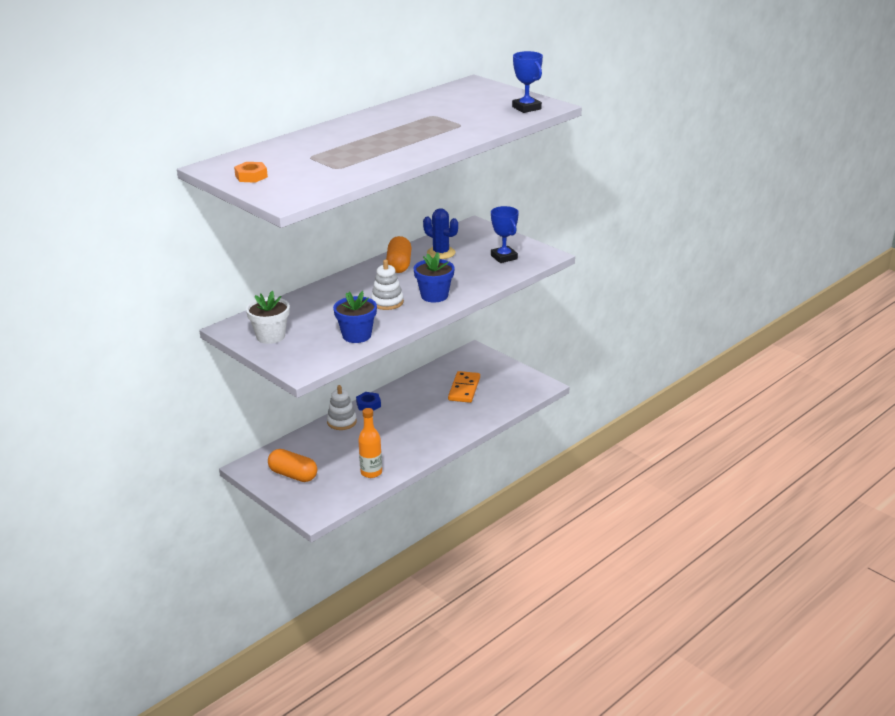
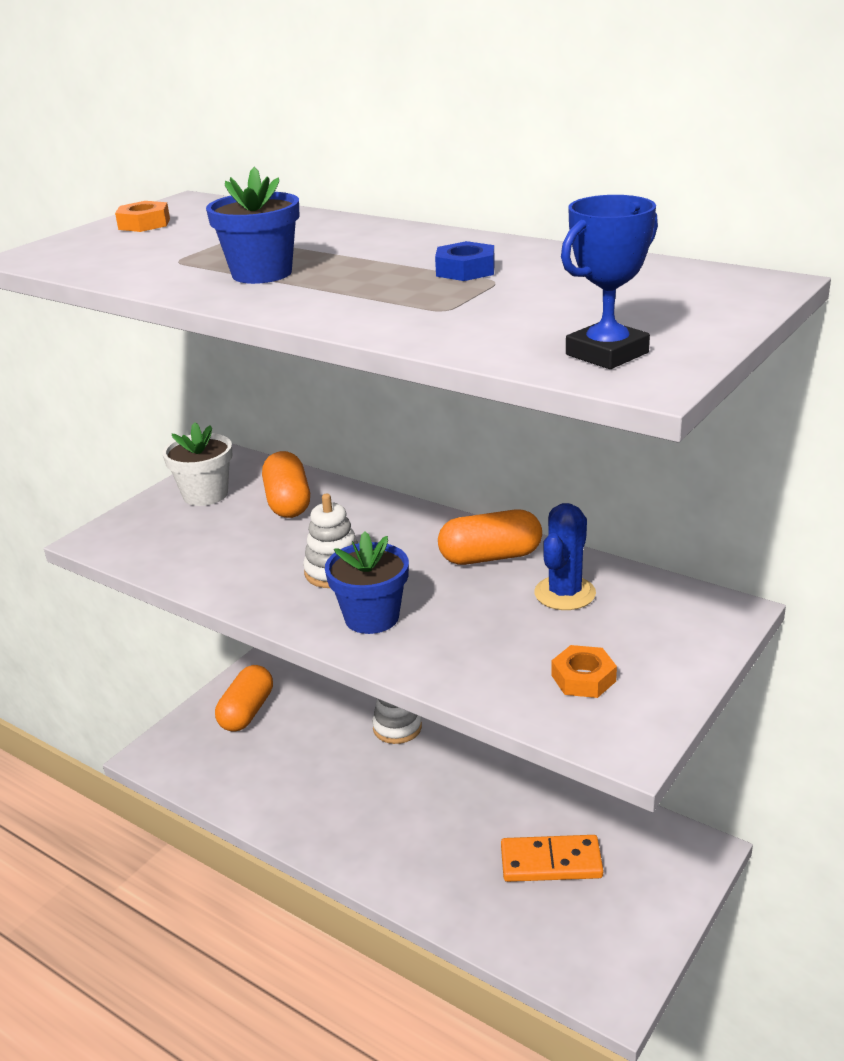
camera: 80 degrees right, 0 degrees up
(302, 311) = (288, 502): none -> orange capsule
(356, 335) = (208, 565): blue flower pot -> blue flower pot (262, 273)
(368, 405) = (456, 746): blue nut -> blue nut (465, 270)
(371, 472) = (259, 793): orange bottle -> none
(504, 257) = (583, 678): blue trophy -> orange nut

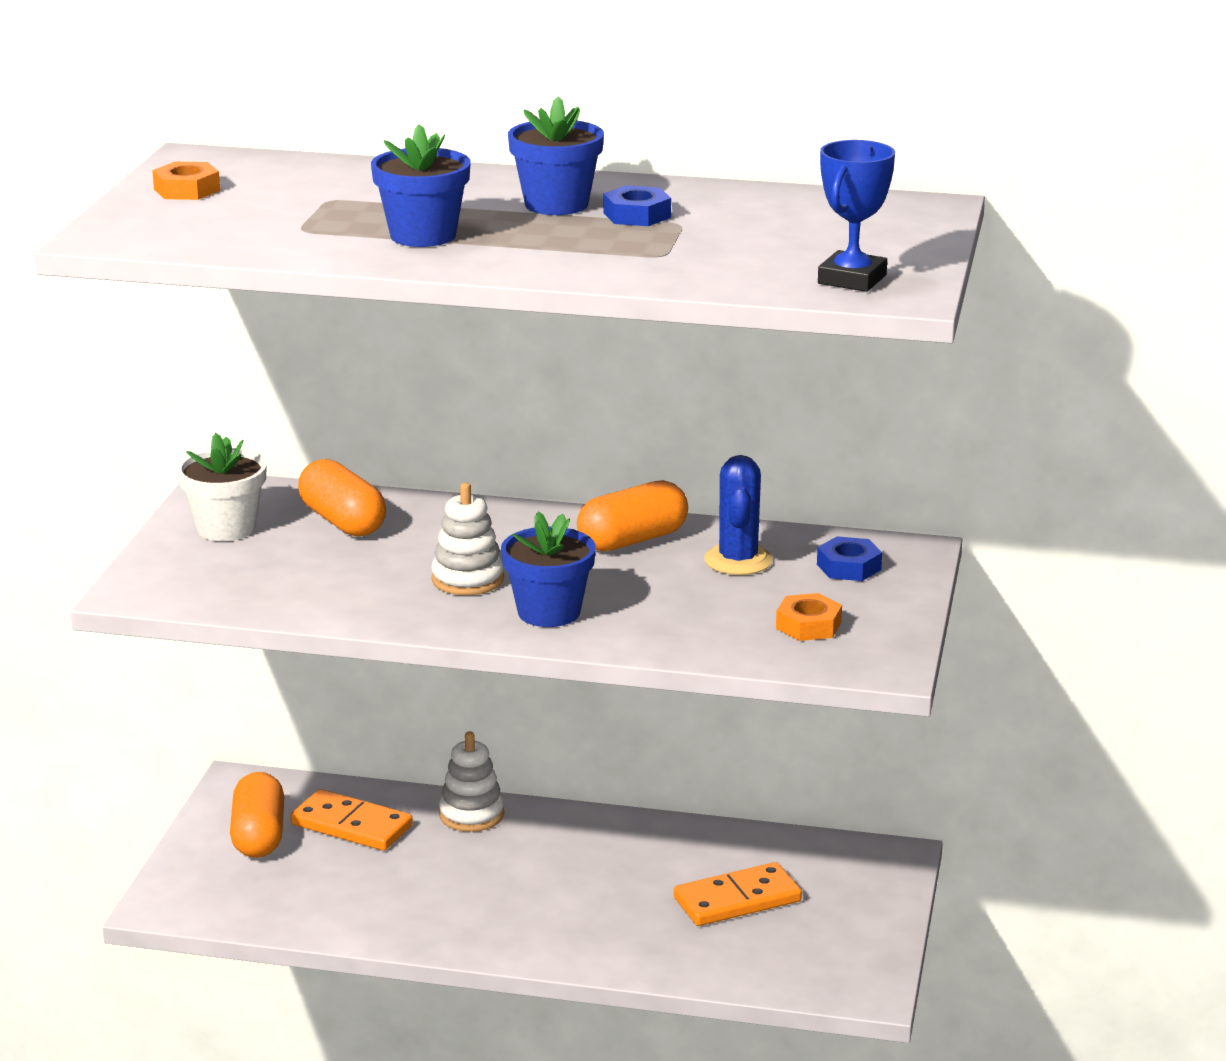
camera: 25 degrees left, 5 degrees down
(312, 717) = (352, 825): none -> orange domino
(407, 255) = (556, 204): none -> blue flower pot
(659, 619) = (848, 567): none -> blue nut

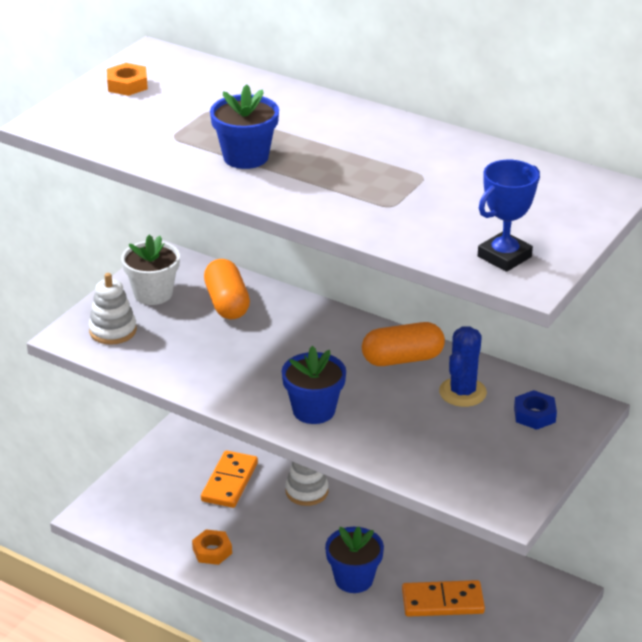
camera: 20 degrees right, 10 degrees up
(258, 836) = (170, 476): orange capsule -> none
(352, 825) = (230, 482): orange domino -> orange domino turned 60 degrees clockwise
(468, 579) = (278, 370): white stacking toy -> white stacking toy (113, 331)
(556, 204) = (353, 141): blue flower pot -> blue flower pot (354, 579)
(637, 215) = (400, 162): blue nut -> none
(808, 625) = (477, 461): orange nut -> orange nut (212, 551)

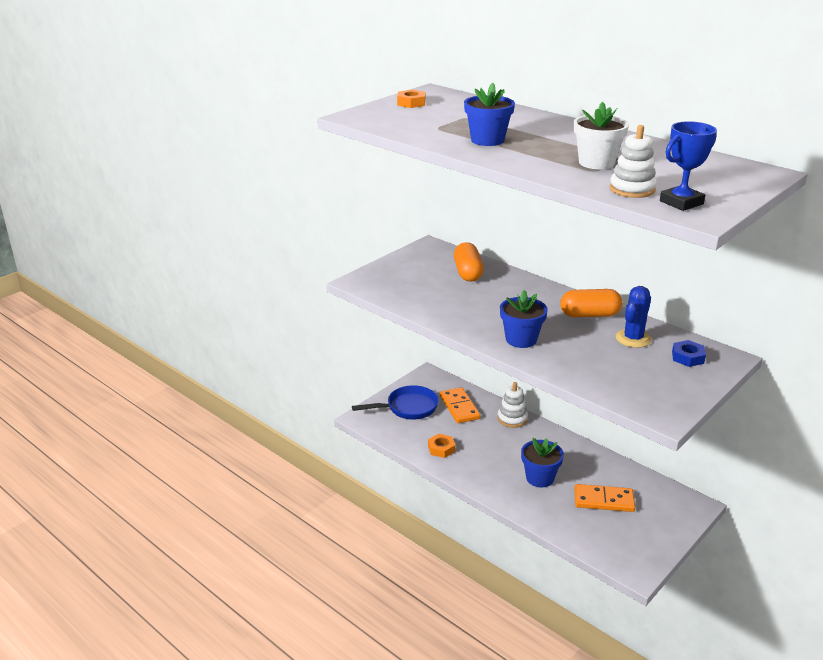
camera: 10 degrees right, 5 degrees down
(113, 331) = (386, 281): white stacking toy -> white stacking toy (632, 189)
(153, 294) = (417, 263): white flower pot -> white flower pot (596, 163)
(155, 491) = (408, 408): none -> blue pan
(230, 482) = (459, 407): orange domino -> orange domino turned 45 degrees counterclockwise

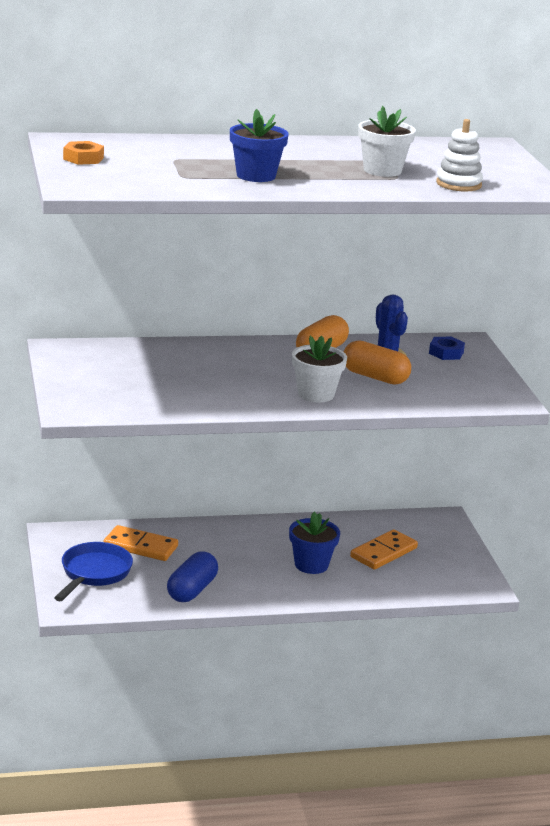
camera: 55 degrees left, 5 degrees down
(441, 449) = (192, 590): orange nut -> blue capsule
(468, 273) = (150, 358): orange capsule -> orange capsule (375, 377)
(512, 419) = (204, 530): white stacking toy -> none
(521, 339) = (316, 394): blue flower pot -> white flower pot
(681, 202) = (509, 184): blue trophy -> none

